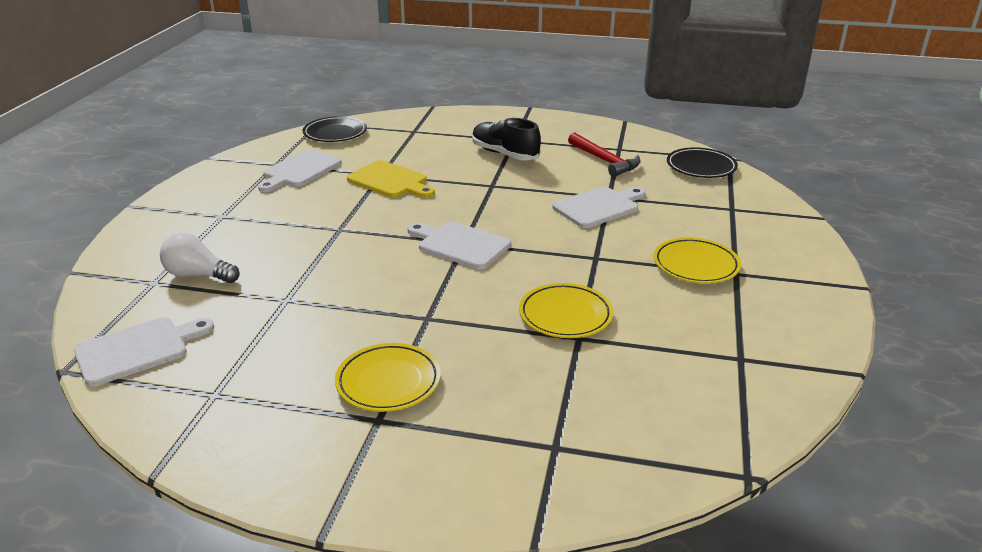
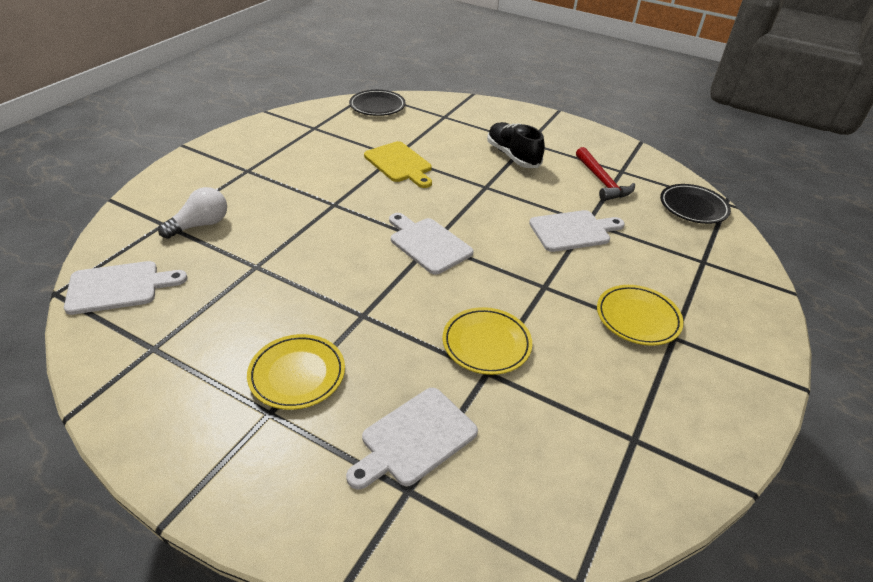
camera: 15 degrees right, 10 degrees up
(198, 275) = (200, 225): white light bulb -> white light bulb turned 105 degrees clockwise
(300, 170) = (330, 138): white cutting board -> white cutting board (414, 438)

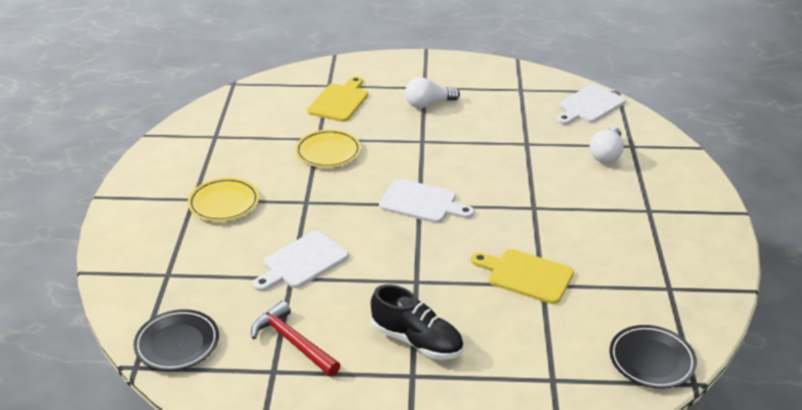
camera: 155 degrees right, 5 degrees down
(297, 374) = (428, 104): yellow plate -> white light bulb
(414, 438) = (340, 101): white cutting board -> yellow cutting board

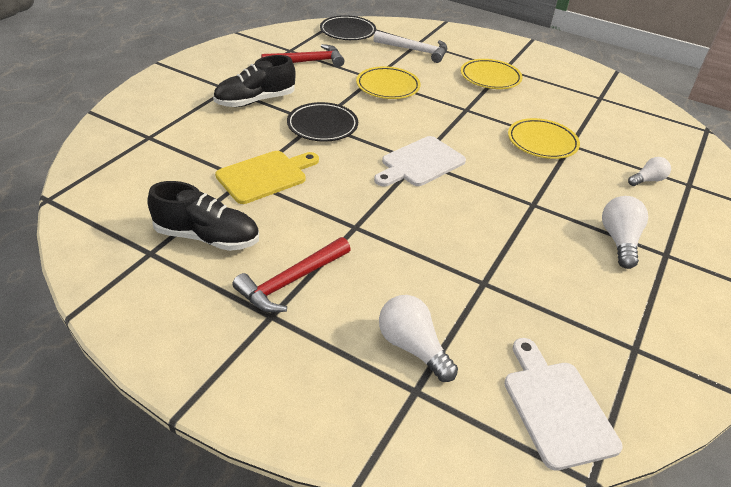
camera: 115 degrees right, 5 degrees up
(194, 271) = (414, 50): none -> white hammer
(302, 262) = (388, 86): white cutting board -> yellow plate
(340, 101) = (647, 180): yellow cutting board -> white light bulb
(614, 214) = (291, 281): none -> red hammer
(624, 270) = (207, 237): none -> black shoe
(651, 360) = (98, 191): black plate -> black plate (322, 126)

